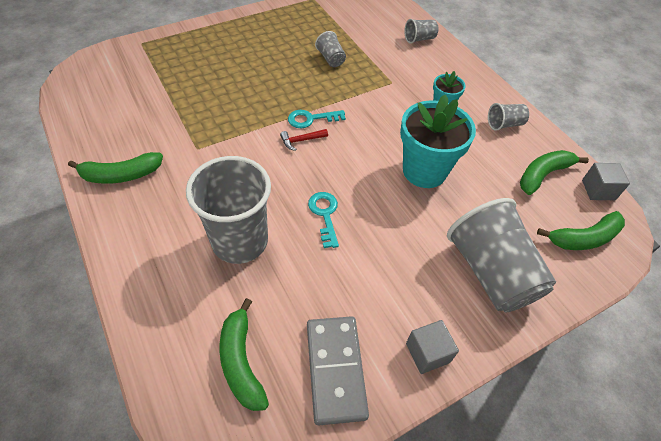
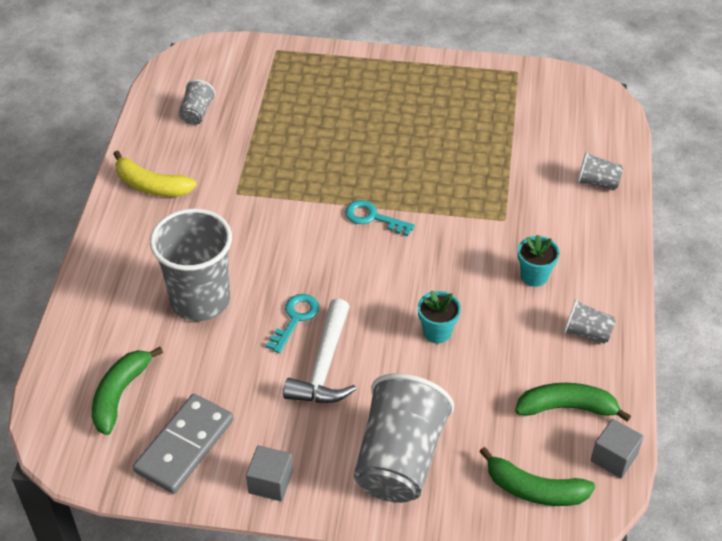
camera: 40 degrees right, 5 degrees down
(121, 175) = (151, 185): green banana -> yellow banana
(301, 140) = (341, 235): red hammer -> none
(331, 59) = (461, 159): grey cup -> grey cup (197, 113)
(377, 237) = (324, 366): none -> white hammer
(424, 171) = (437, 332): turquoise flower pot -> turquoise flower pot, size x0.51

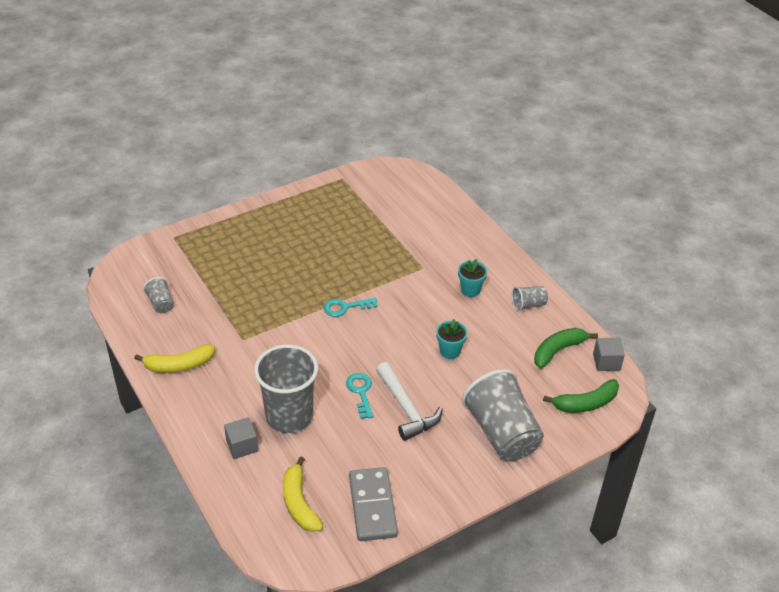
camera: 40 degrees left, 5 degrees down
(120, 394) = (299, 503): green banana -> yellow banana
(270, 482) = (445, 493): grey cube -> grey cube (242, 446)
(597, 182) = (451, 220): grey cup -> none

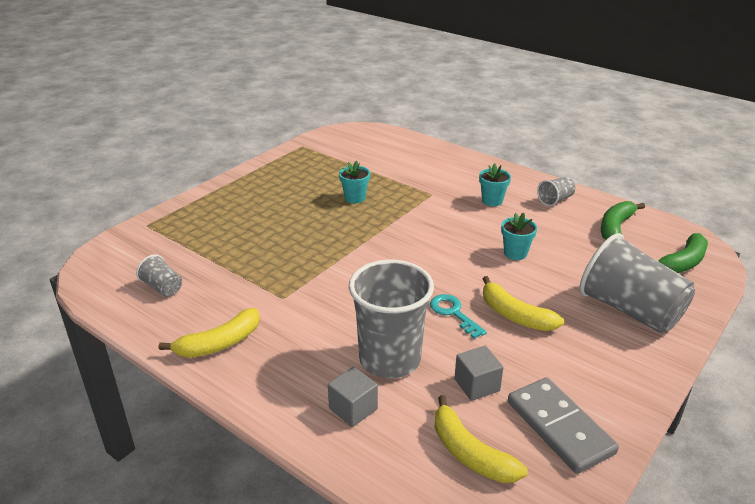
camera: 20 degrees left, 10 degrees down
(345, 307) = (379, 242): turquoise key -> none
(353, 254) = (355, 198): none -> turquoise flower pot
(406, 409) = (515, 315): white hammer -> yellow banana
(606, 362) = (666, 226): grey cube -> grey cube (477, 385)

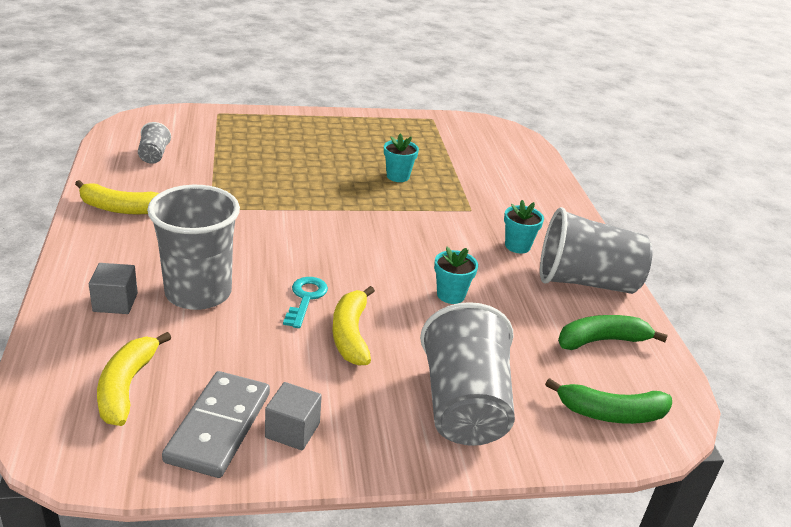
camera: 40 degrees right, 0 degrees up
(477, 385) = (221, 353): grey cube -> grey cube (292, 430)
(555, 200) = (586, 282): grey cup -> grey cup, size x2.19

